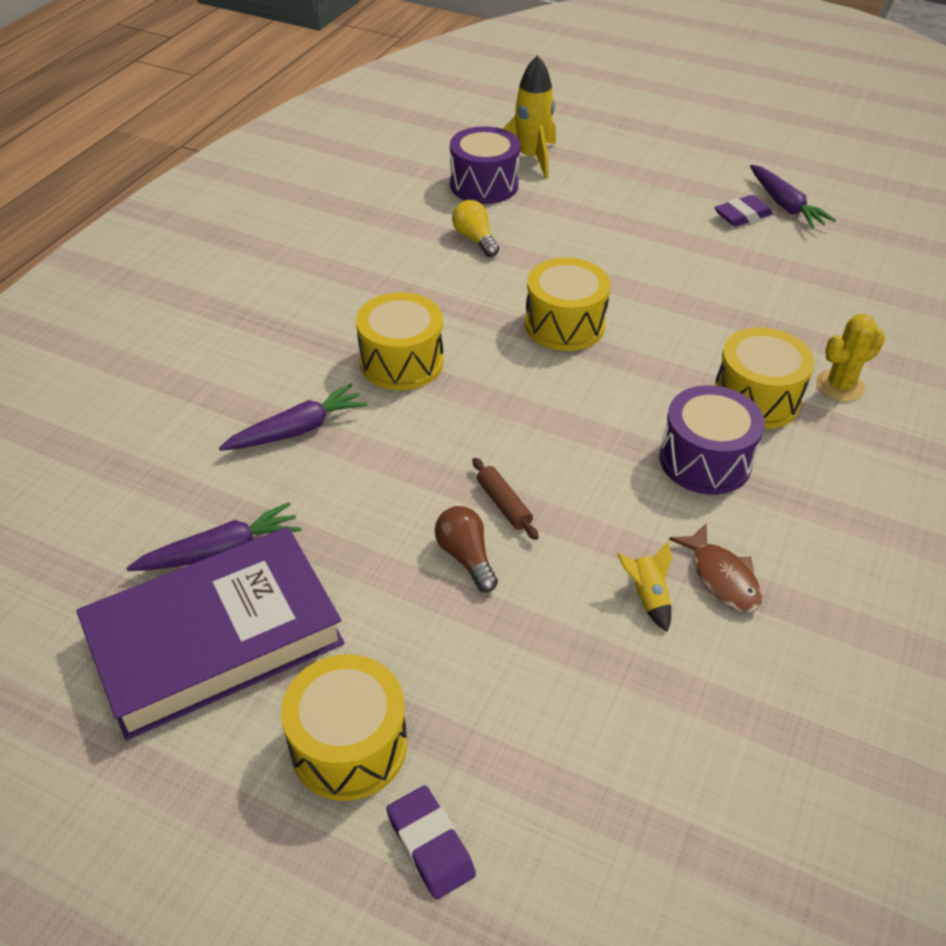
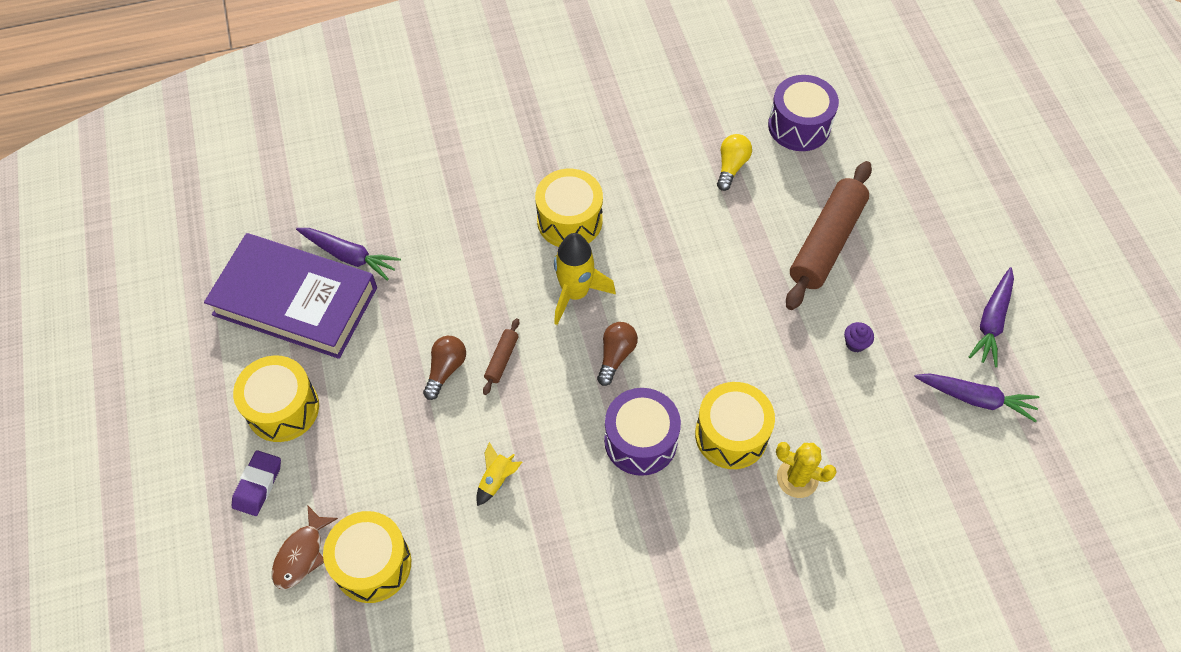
camera: 50 degrees right, 15 degrees up
(297, 430) = (464, 216): purple carrot -> purple carrot (975, 398)
(531, 158) = (864, 128): yellow rocket -> yellow rocket (575, 293)
(564, 325) = (694, 279): yellow drum -> yellow drum (372, 564)
(591, 421) = (616, 355): none -> brown light bulb
(616, 236) = (826, 242): none -> brown rolling pin
(722, 577) = (546, 510): brown fish -> brown fish (301, 554)
(733, 278) = (855, 343): none -> purple cupcake
(742, 215) = (944, 302): purple eraser -> none

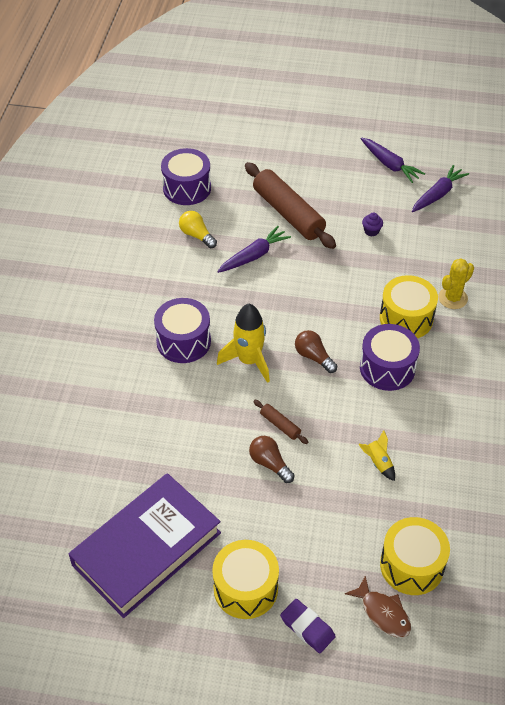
camera: 65 degrees left, 10 degrees down
(349, 256) = (126, 495): purple carrot -> purple carrot (254, 256)
(569, 220) = (183, 341): yellow drum -> purple drum

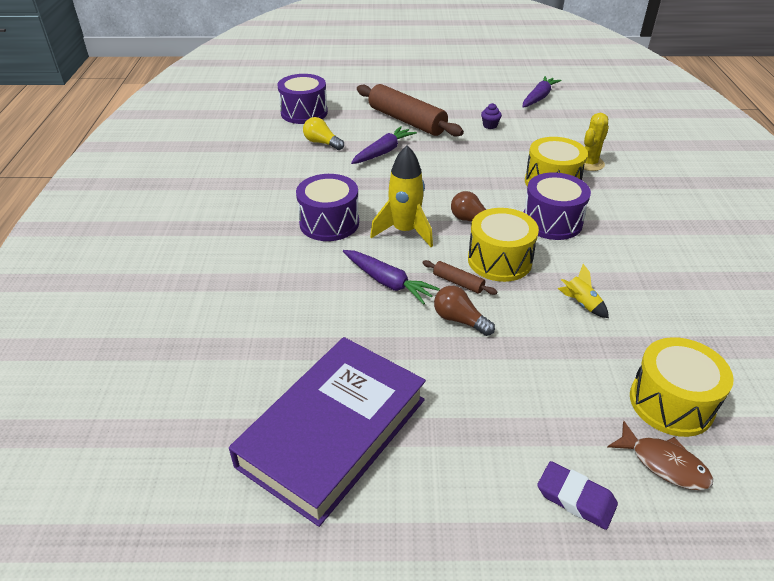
camera: 10 degrees left, 10 degrees down
(245, 588) = (477, 461): yellow drum -> yellow drum (499, 260)
(389, 165) = (487, 83): purple carrot -> purple carrot (388, 282)

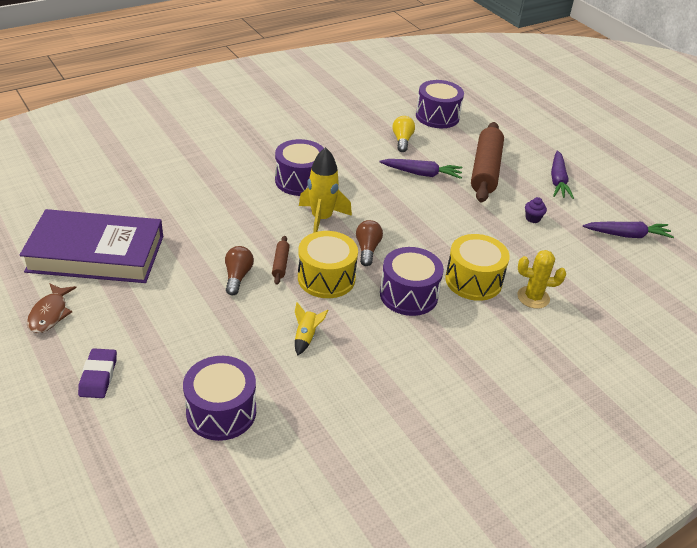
camera: 55 degrees right, 0 degrees up
(388, 282) = (253, 230): purple carrot -> purple carrot (558, 180)
(664, 463) = (154, 417): brown fish -> brown fish (50, 314)
(671, 403) = (221, 412): yellow drum -> purple drum

